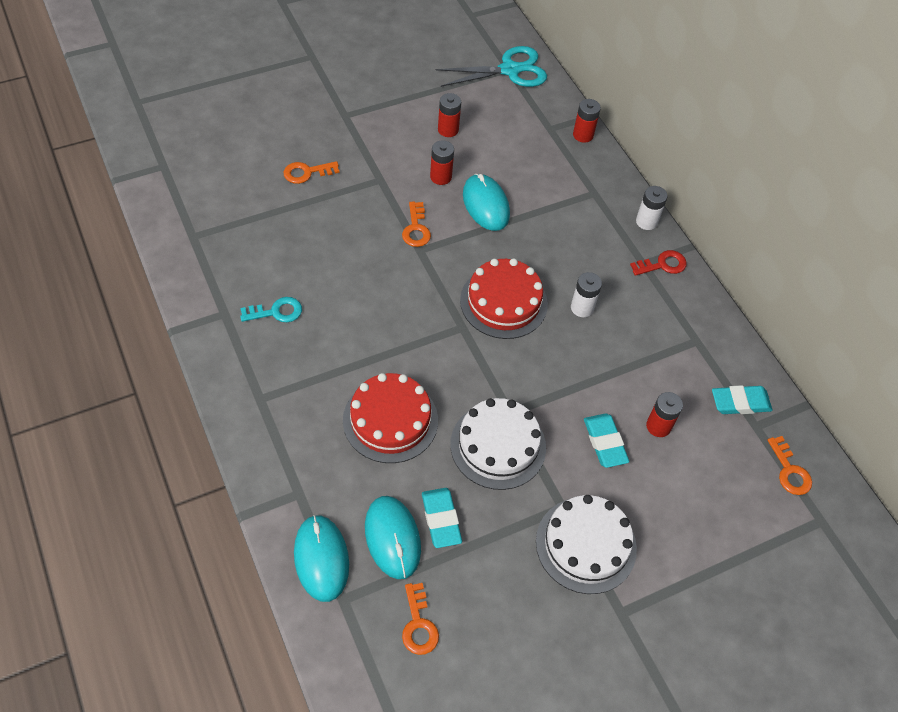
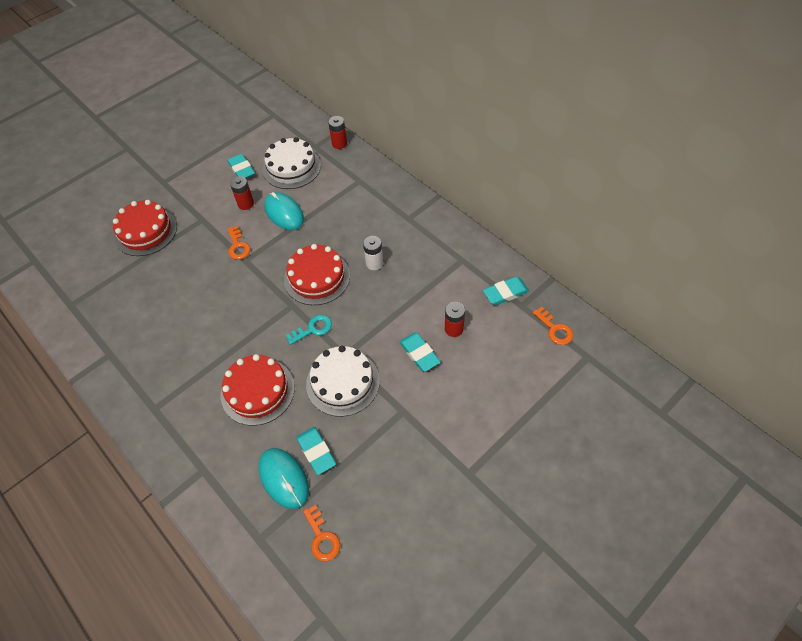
camera: 10 degrees left, 0 degrees up
(276, 312) = (149, 340): turquoise key -> turquoise key (313, 329)
(307, 172) = (145, 231): orange key -> red cake
(321, 559) = (234, 514): turquoise mouse -> none
(448, 130) = (242, 169): red battery -> turquoise eraser
(510, 70) = (274, 115): turquoise scissors -> none
(586, 545) = (428, 433): white cake -> white cake (291, 167)
(646, 221) = (402, 189): white battery -> none
(662, 265) = (422, 215): red key -> none

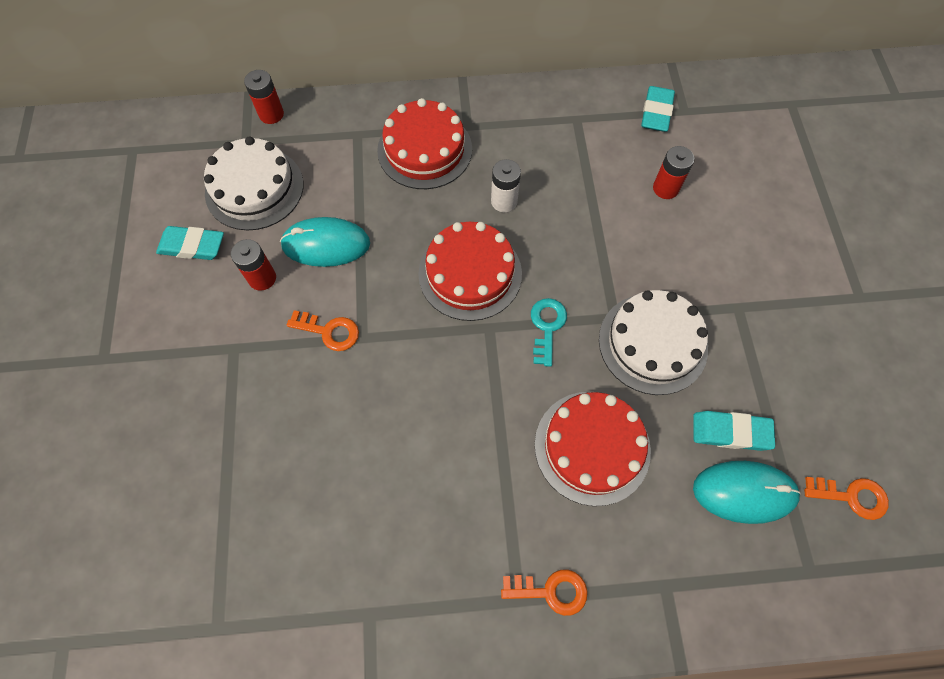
camera: 55 degrees left, 10 degrees up
(145, 231) = (178, 436): red cake -> red cake (424, 149)
(419, 353) = (673, 241): turquoise eraser -> none
(554, 329) = (737, 105): orange key -> orange key (550, 591)

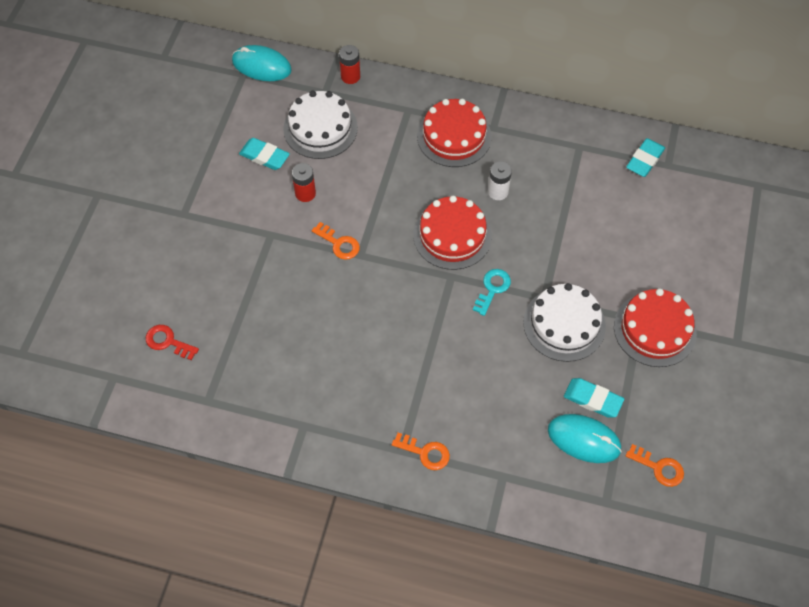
camera: 20 degrees right, 5 degrees down
(132, 556) = (168, 342): none -> red key
(326, 244) = (357, 183): turquoise mouse -> turquoise mouse (261, 65)
(592, 447) = (490, 376): red cake -> red cake (654, 329)
(665, 188) = (625, 219): red battery -> none

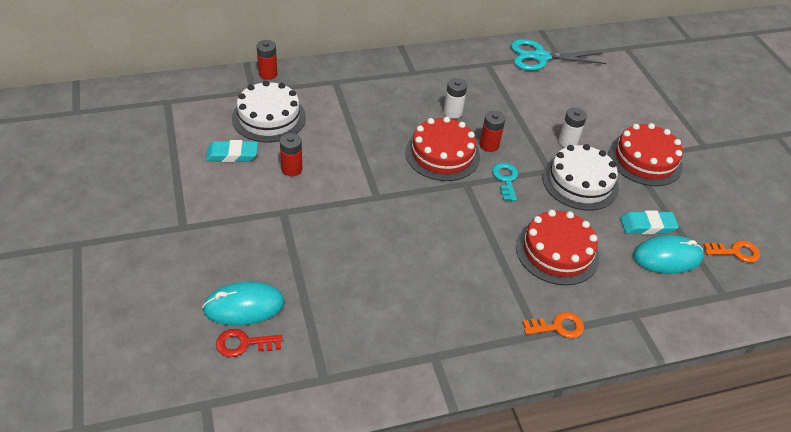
camera: 35 degrees left, 15 degrees down
(261, 65) = (180, 90): turquoise mouse -> turquoise mouse (244, 306)
(339, 243) = (351, 195): orange key -> none
(454, 136) = (387, 87): red cake -> red cake (557, 251)
(505, 244) = (489, 145): none -> red battery
(589, 274) = (568, 142): none -> white battery
(645, 160) = (540, 57): turquoise eraser -> turquoise scissors

